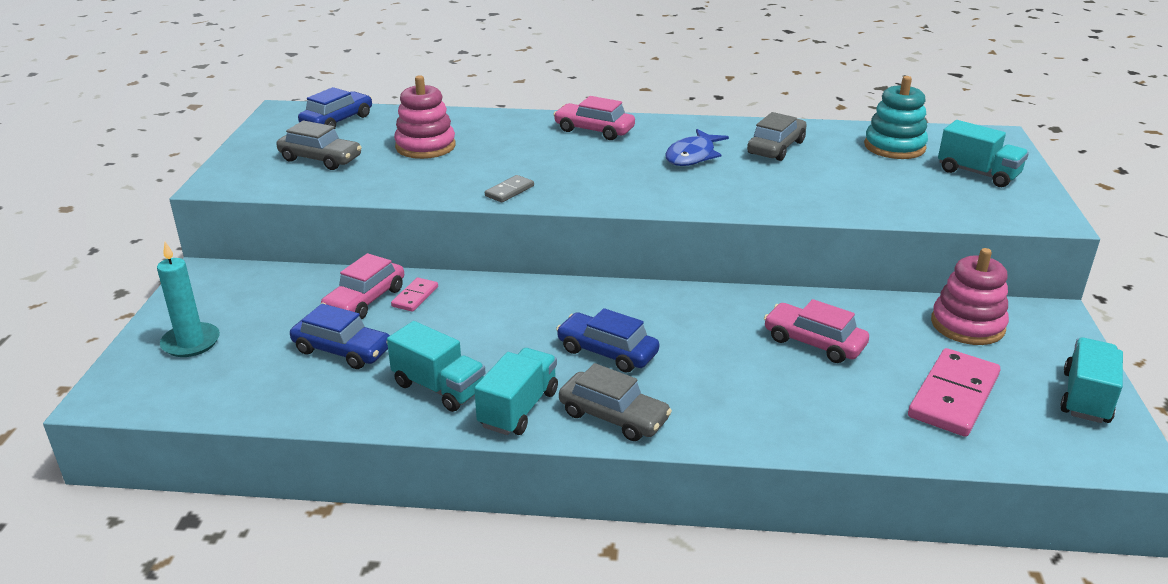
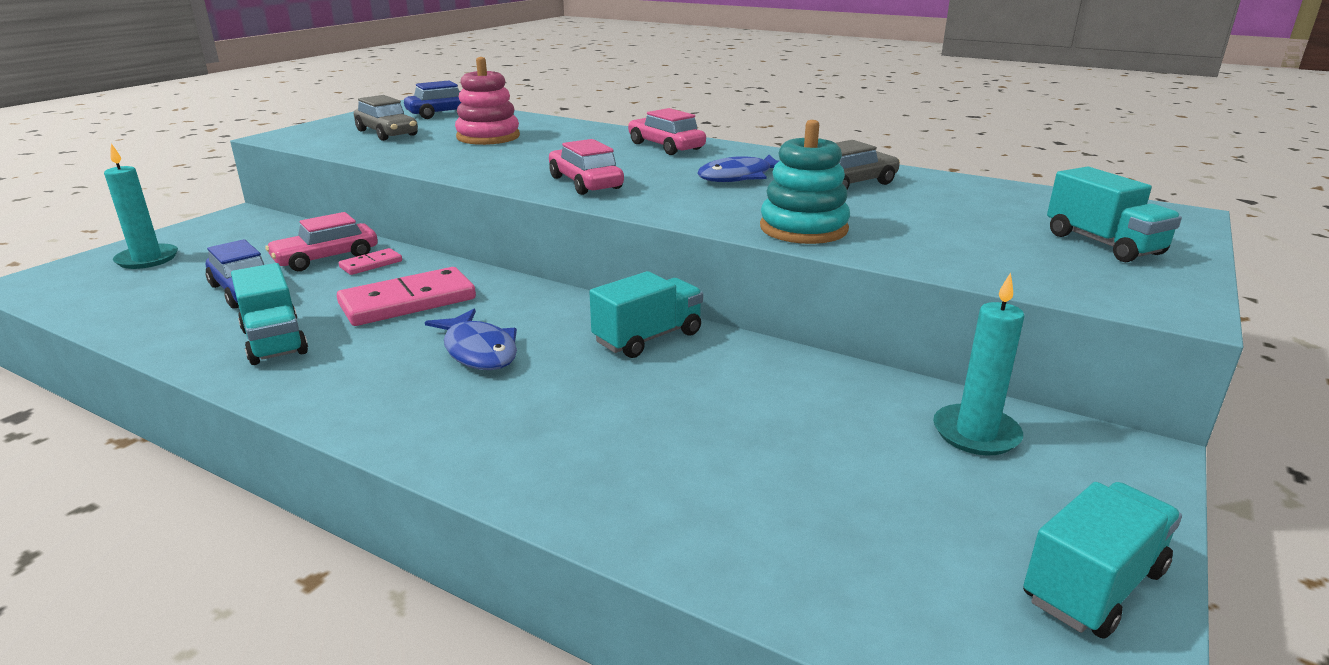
camera: 25 degrees right, 5 degrees down
(509, 191) = (507, 175): grey domino -> none
(518, 409) = (315, 380): turquoise truck -> turquoise truck (648, 338)
(607, 352) = (478, 351): blue car -> blue fish
(613, 416) = (396, 414): grey car -> none
(814, 342) = (730, 400): pink car -> pink car (585, 183)
(894, 147) = (1008, 204): turquoise stacking toy -> turquoise stacking toy (803, 228)
(954, 396) = (860, 517): pink domino -> pink domino (408, 302)
(967, 325) = (976, 433): pink stacking toy -> turquoise candle

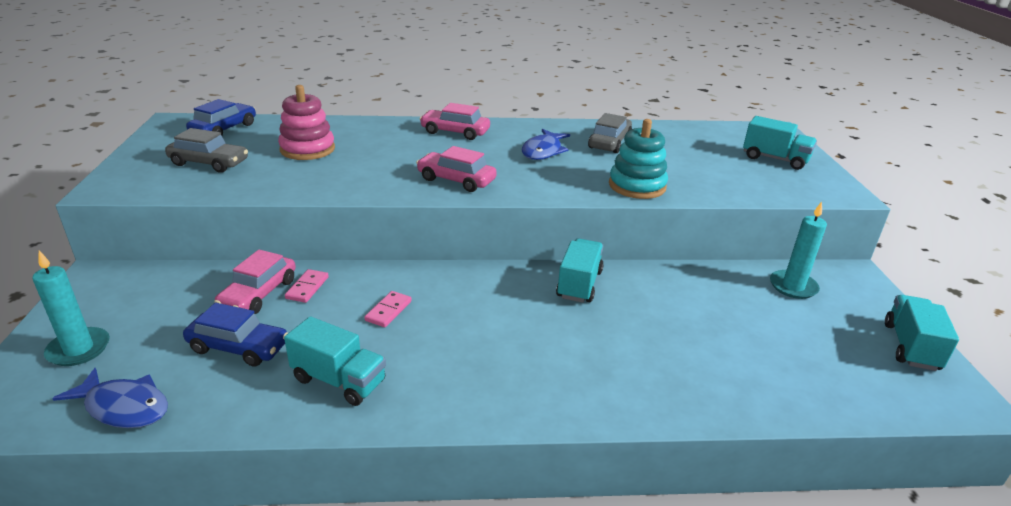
camera: 35 degrees left, 5 degrees up
(408, 302) = (388, 311): pink domino -> pink domino, size x0.50
(478, 351) = (495, 331): blue fish -> blue fish (123, 407)

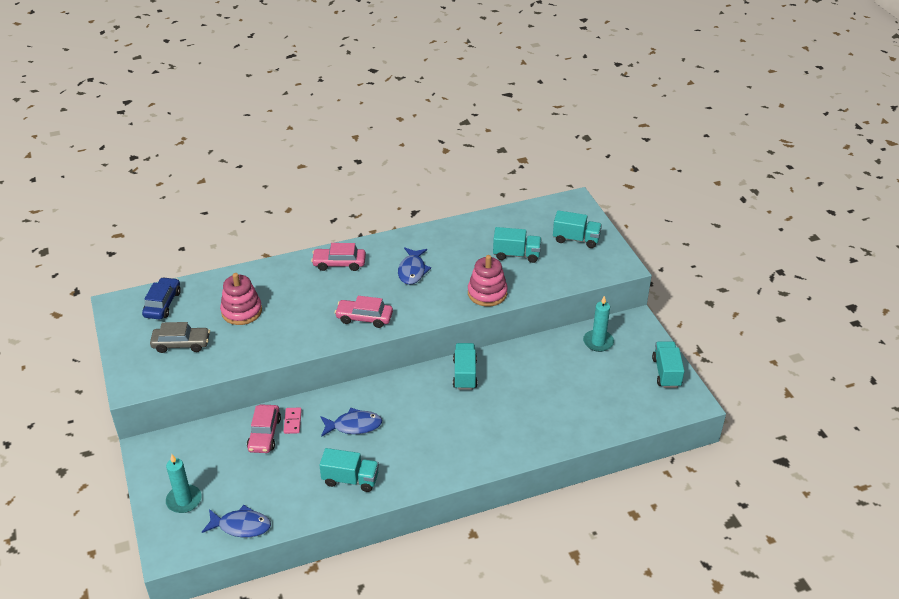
camera: 15 degrees left, 10 degrees up
(238, 347) = (278, 474): blue car -> none
(388, 311) = (354, 426): pink domino -> blue fish
(609, 143) = (457, 248): grey car -> none
(637, 186) = (487, 293): turquoise stacking toy -> pink stacking toy
(688, 159) = (516, 255): none -> turquoise truck

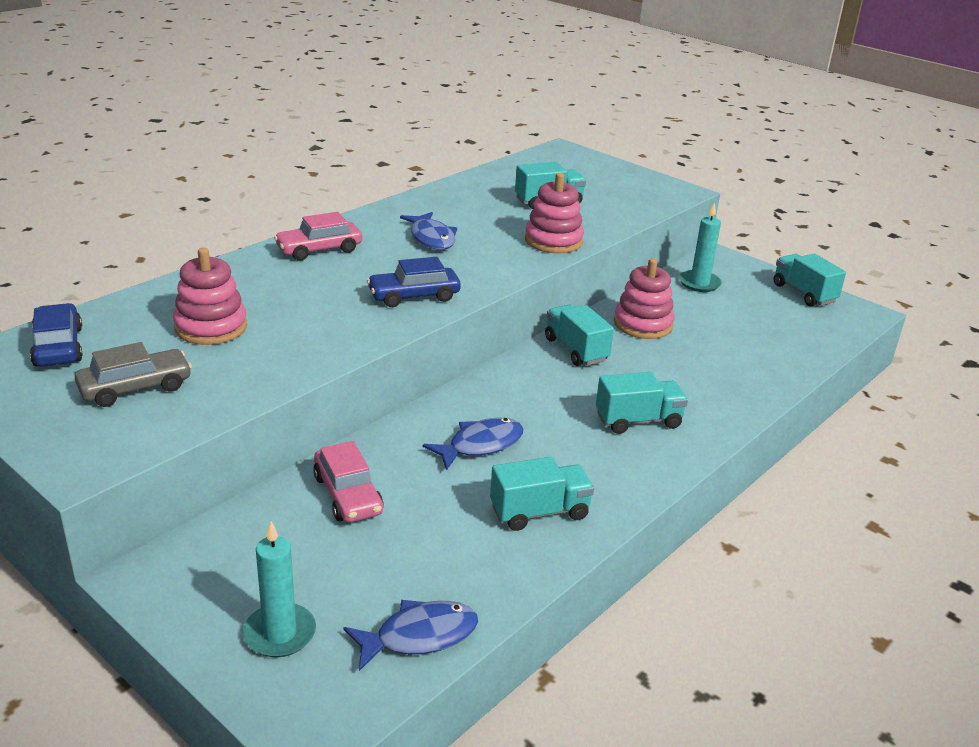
camera: 30 degrees left, 10 degrees down
(292, 421) = (380, 466): pink domino -> none
(364, 318) = (414, 296): pink car -> blue car
(526, 366) = (643, 324): none -> pink stacking toy
(576, 239) = (602, 178): turquoise truck -> turquoise truck (638, 421)

